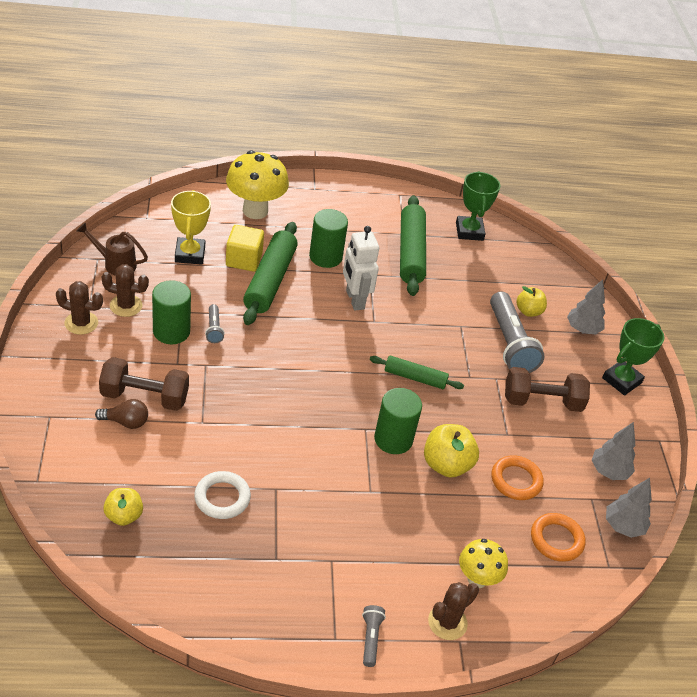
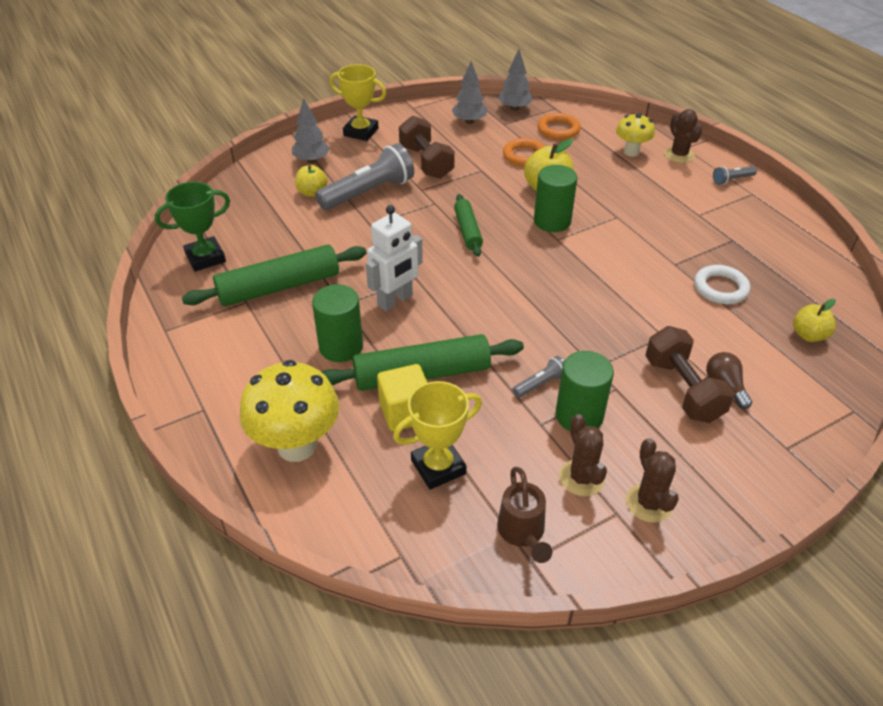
camera: 110 degrees left, 0 degrees up
(447, 622) = (679, 155): brown cactus -> brown cactus turned 45 degrees clockwise
(621, 380) = (361, 132): green trophy -> yellow trophy

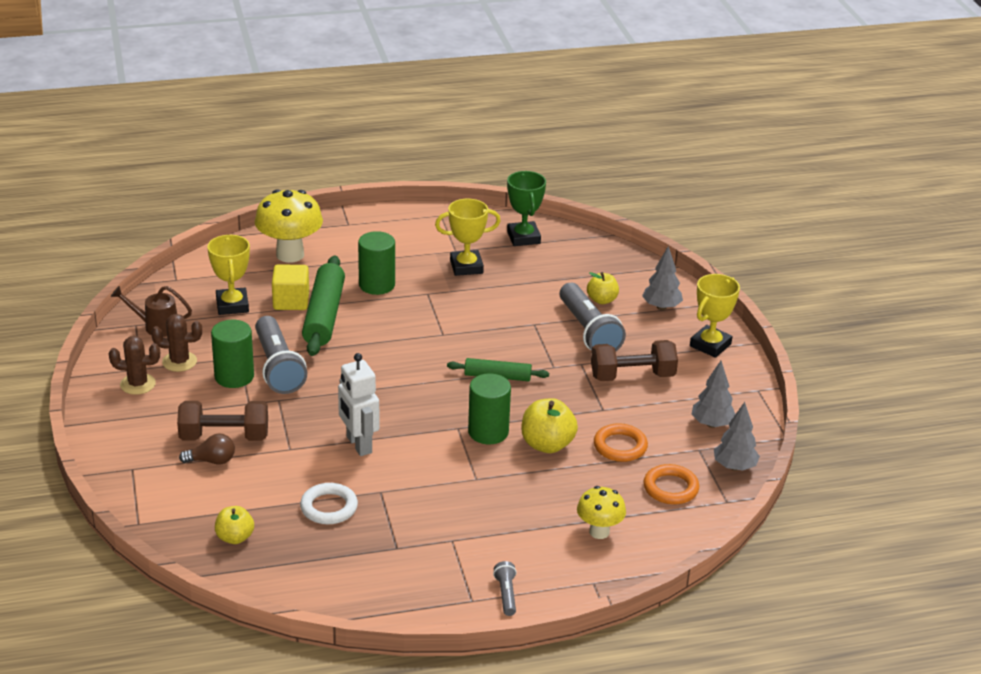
camera: 105 degrees right, 10 degrees down
(279, 287) = (466, 267): green rolling pin -> yellow trophy
(395, 300) = (417, 318): white robot -> white robot (358, 445)
(541, 384) = (278, 367): grey flashlight -> grey flashlight, size x2.18
(679, 155) = (578, 570): brown cactus -> none

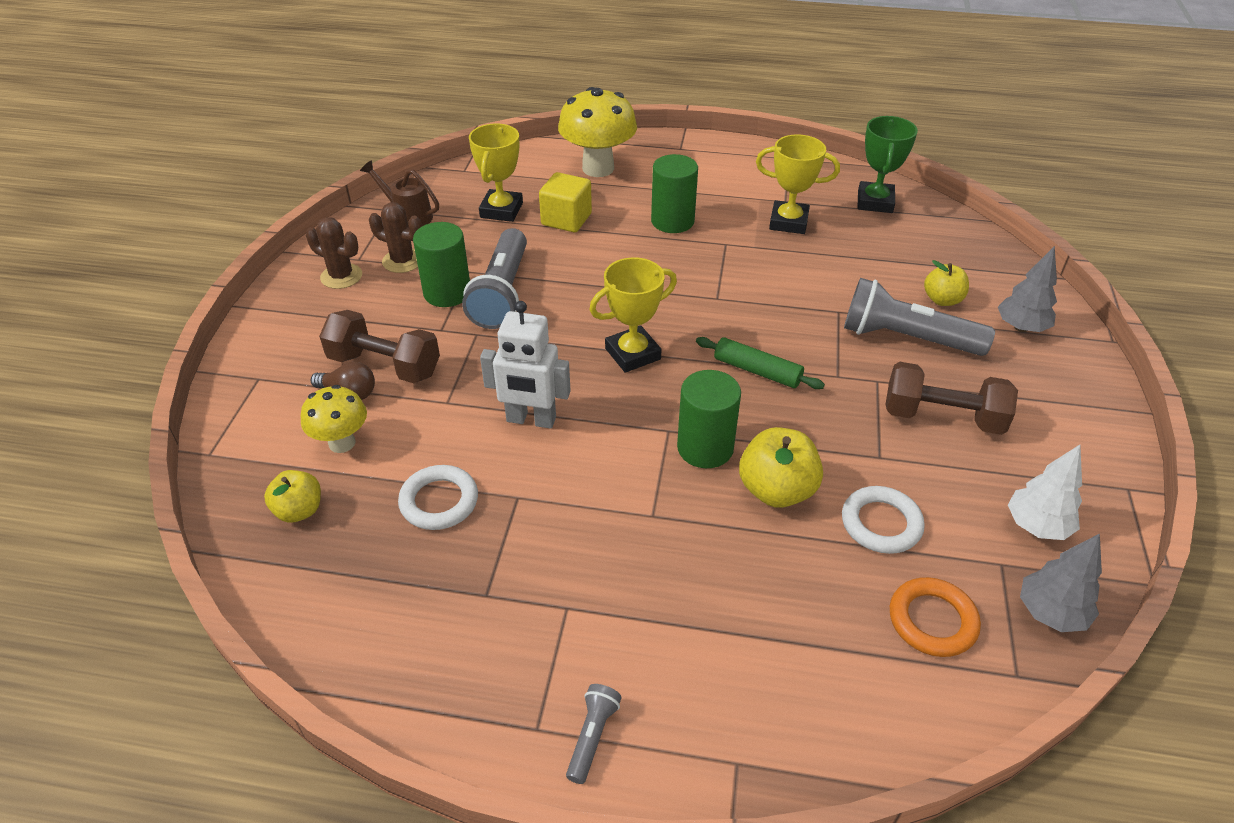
camera: 25 degrees right, 10 degrees up
(324, 315) = (592, 243): green rolling pin -> none
(358, 445) = (531, 420): white robot -> white robot turned 75 degrees counterclockwise
(588, 331) = (906, 338): grey flashlight -> grey flashlight turned 105 degrees clockwise
(599, 532) = (788, 666): yellow mushroom -> yellow mushroom (342, 443)
(620, 446) = (881, 523): orange ring -> white ring
(710, 345) = (1074, 399): yellow trophy -> yellow trophy (632, 354)
(711, 424) = (1036, 526): grey tree -> white tree

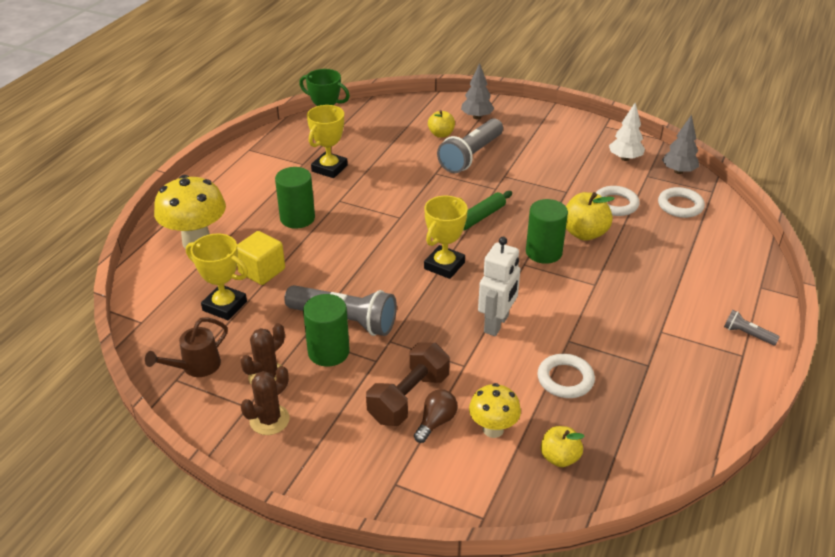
camera: 75 degrees left, 5 degrees down
(632, 354) = (444, 265): yellow trophy -> yellow trophy turned 45 degrees clockwise
(932, 620) = (680, 206): orange ring -> white ring
(942, 417) = (541, 163): brown dumbbell -> none

